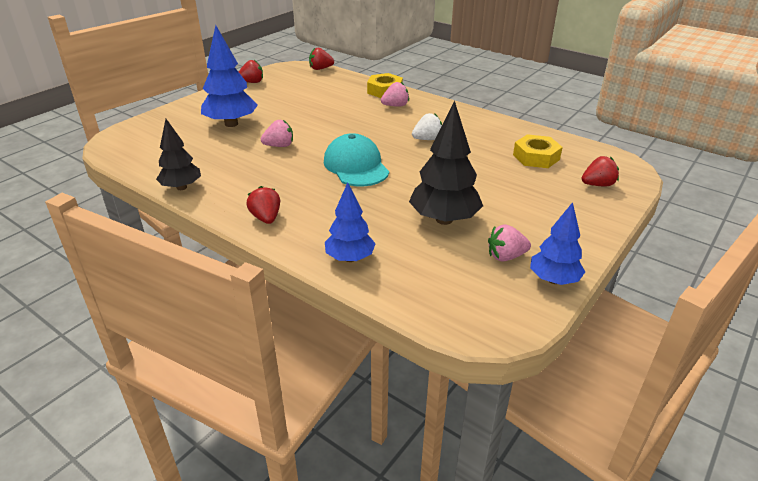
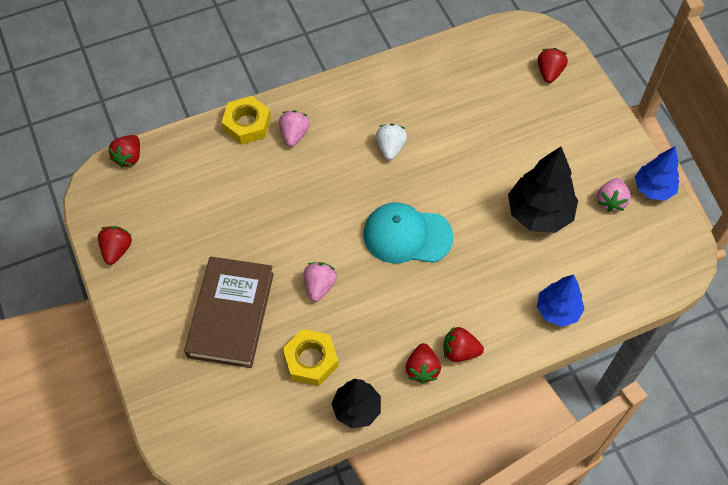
camera: 60 degrees left, 25 degrees up
(231, 124) = (231, 314): blue tree -> brown book
(236, 205) = (422, 369): none -> red strawberry
(536, 157) = (479, 84): yellow nut -> yellow nut (311, 360)

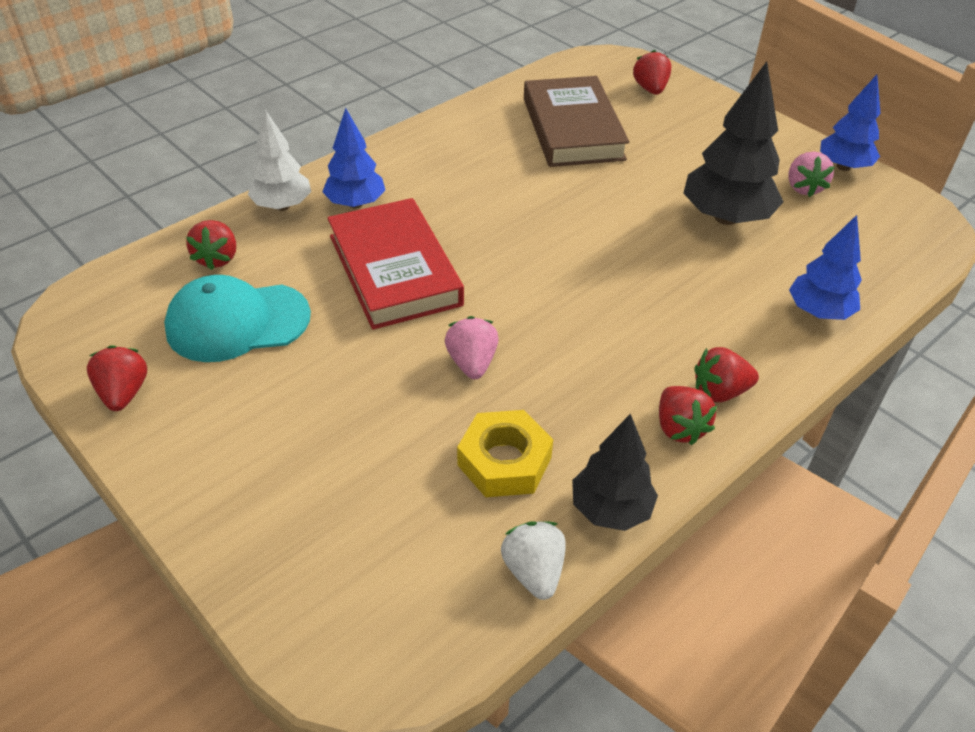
camera: 20 degrees left, 15 degrees down
(129, 157) = (111, 276): red strawberry -> red strawberry (217, 258)
(231, 314) = (347, 433): brown book -> brown book (572, 129)
(247, 124) = (282, 206): yellow nut -> white tree
(294, 135) = (355, 204): pink strawberry -> blue tree
(299, 199) = (395, 270): none -> red book
(390, 148) = (495, 192): white strawberry -> white strawberry (533, 571)
(407, 235) = (567, 277): turquoise cap -> turquoise cap (237, 322)

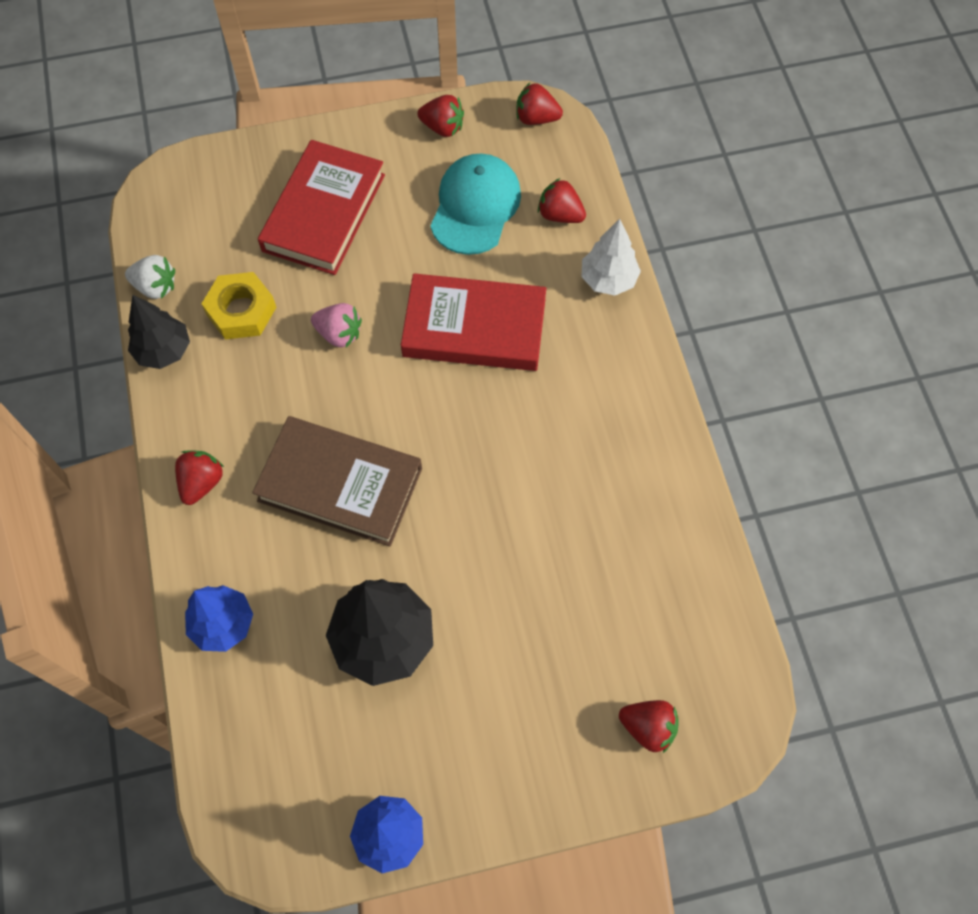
camera: 120 degrees right, 20 degrees up
(315, 450) = (323, 212): none -> red book
(355, 204) = (581, 335): blue tree -> none
(572, 129) = (608, 587): brown book -> brown book (340, 484)
(679, 428) = (192, 433): red strawberry -> red strawberry (536, 118)
(803, 188) = (381, 757): pink strawberry -> none

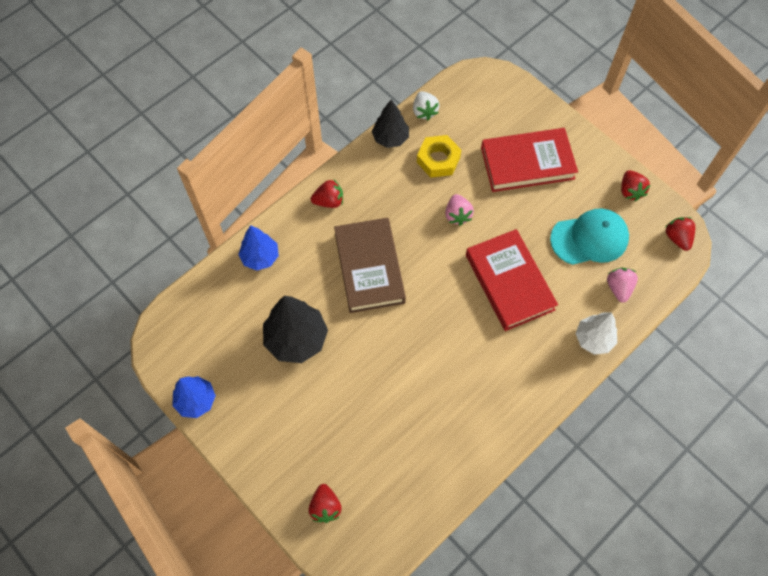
camera: 60 degrees right, 0 degrees up
(560, 215) = (619, 288): red strawberry -> pink strawberry

